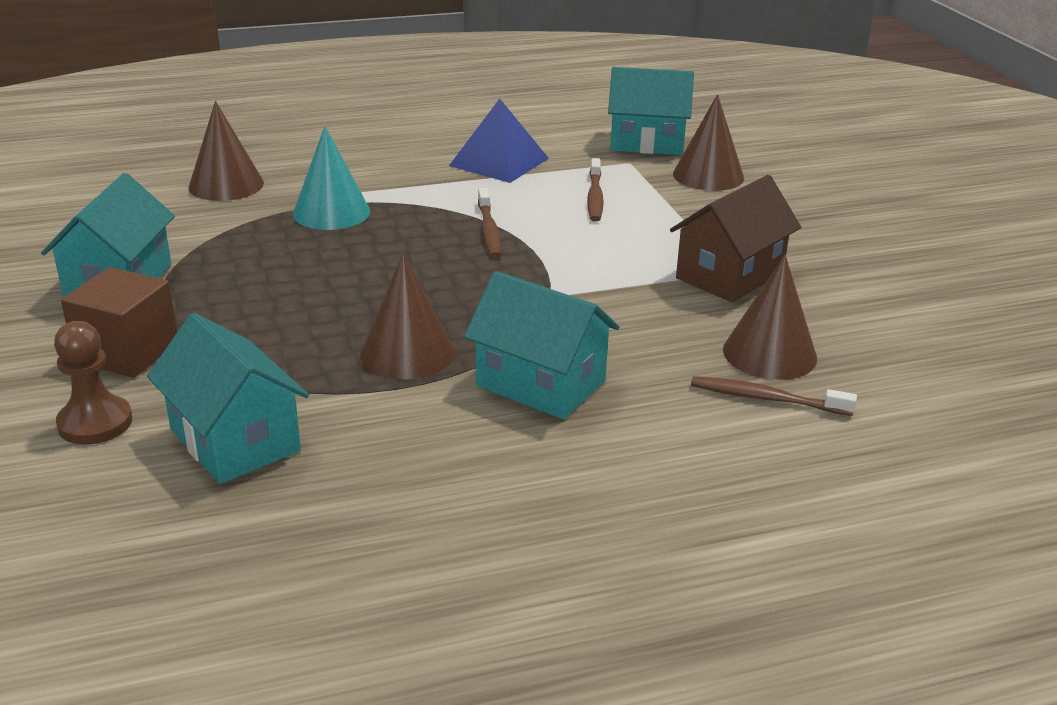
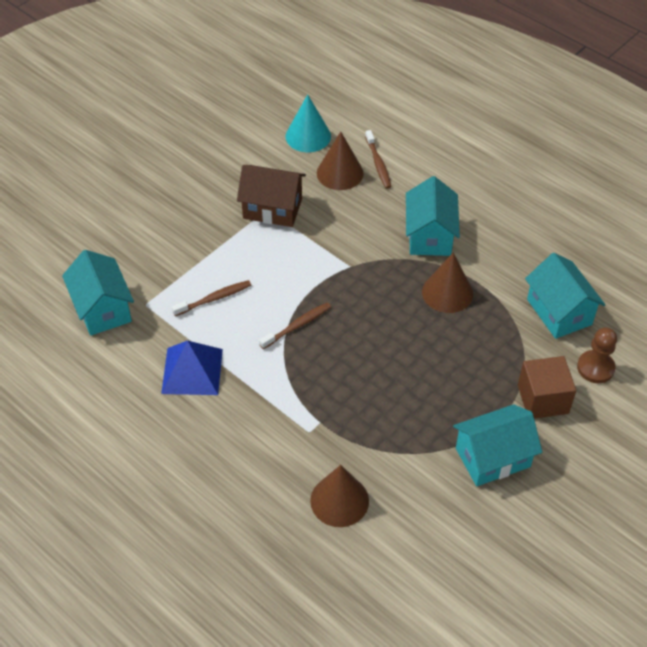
camera: 120 degrees left, 20 degrees up
(235, 440) = (559, 312): turquoise house -> turquoise house turned 45 degrees counterclockwise
(331, 212) = (333, 414): turquoise cone -> turquoise cone (308, 136)
(708, 175) = (141, 259): brown cone -> none

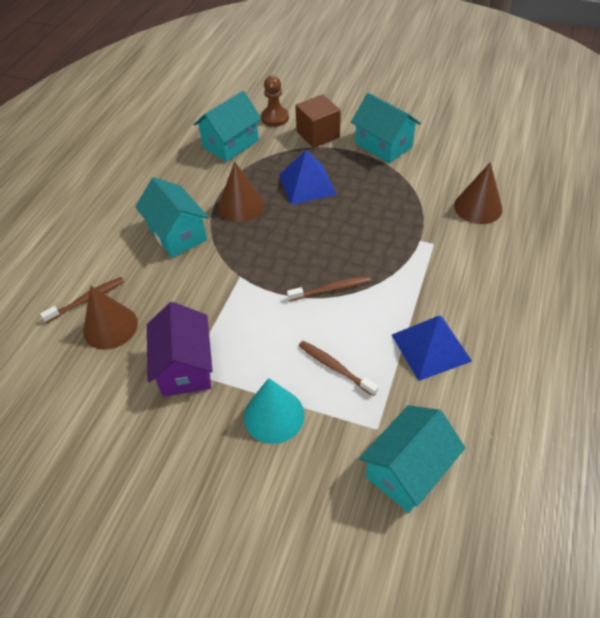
camera: 110 degrees left, 0 degrees up
(272, 208) = (185, 367): brown house -> purple house
(297, 326) = (331, 289): brown toothbrush -> brown toothbrush turned 135 degrees clockwise
(308, 136) = (54, 377): turquoise cone -> turquoise cone (274, 415)
(430, 235) = (177, 234): turquoise house -> turquoise house turned 75 degrees clockwise
(455, 358) = (307, 184): none -> blue pyramid

